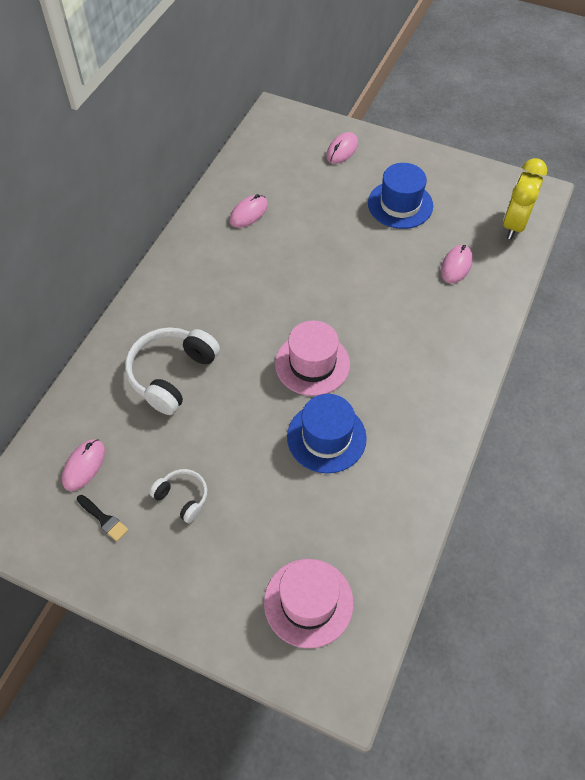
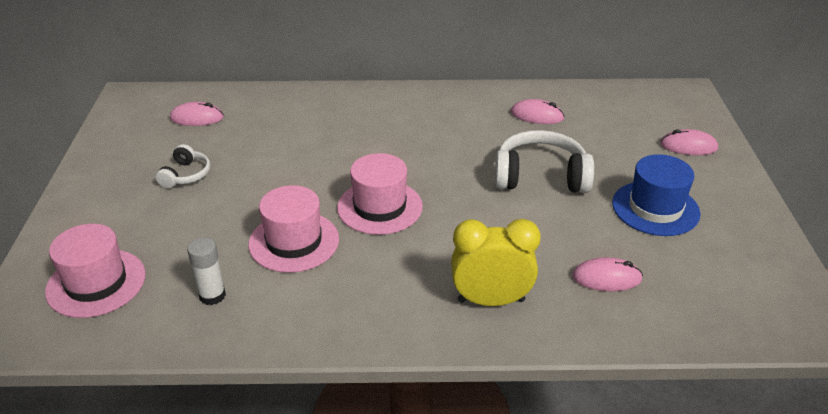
camera: 65 degrees right, 20 degrees down
(103, 519) = (149, 142): black brush -> none
(172, 374) = (313, 131): white headphones -> white headphones (540, 177)
(326, 437) = (294, 242): blue hat -> pink hat
(366, 514) = (212, 295): none -> white glue stick
(514, 225) = (729, 315): yellow clock -> yellow clock (491, 300)

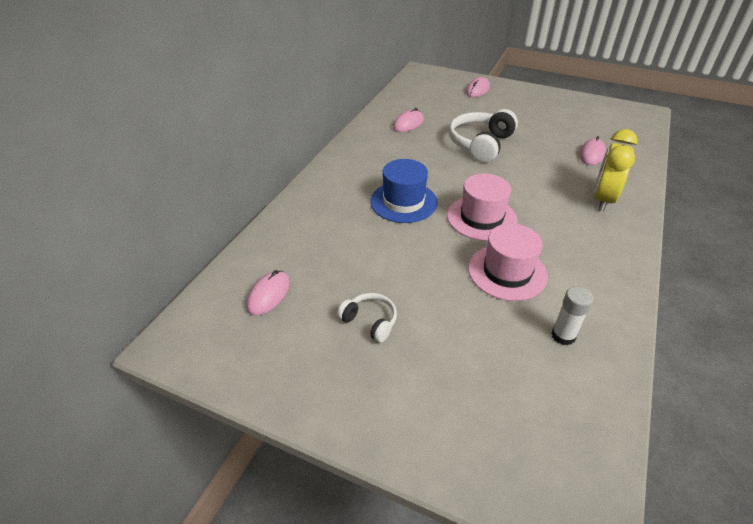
camera: 65 degrees left, 5 degrees up
(96, 283) = (521, 421): pink hat -> none
(655, 208) = (532, 119): blue hat -> blue hat (403, 202)

